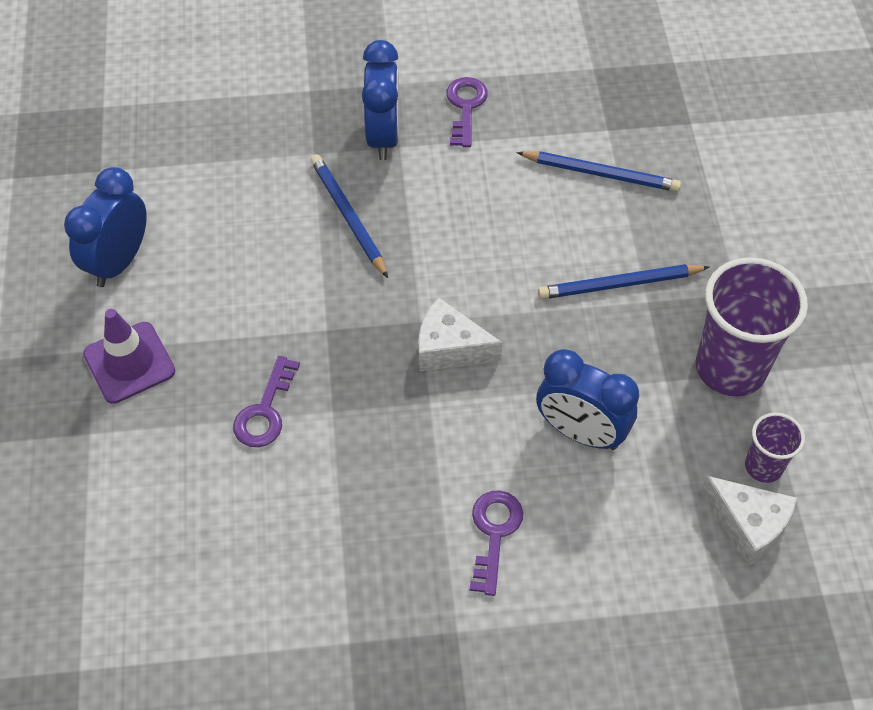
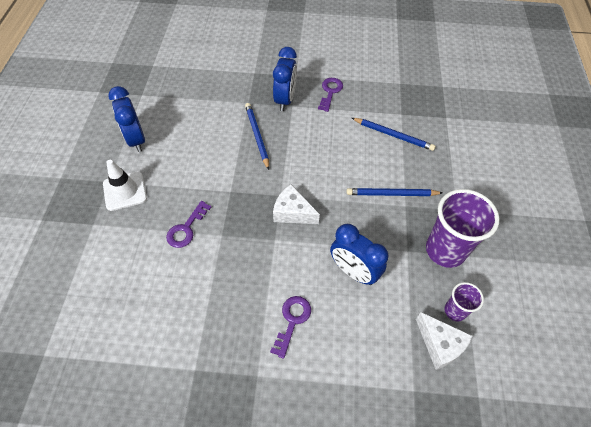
camera: 10 degrees right, 0 degrees up
(119, 262) = (136, 140): blue clock -> blue clock turned 60 degrees counterclockwise
(129, 363) = (125, 191): purple traffic cone -> white traffic cone

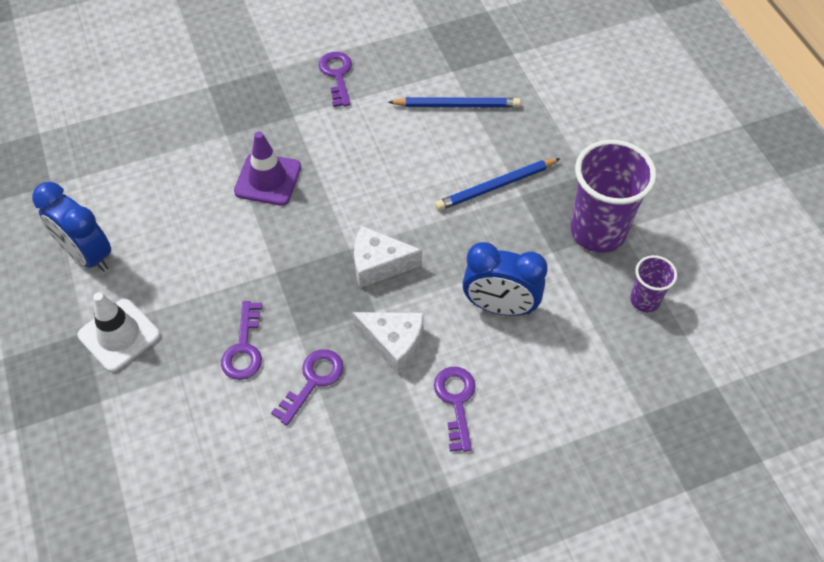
camera: 25 degrees left, 0 degrees up
(213, 266) = (313, 381): none -> purple key
(257, 136) = (268, 179): blue pencil -> purple traffic cone
(285, 100) = (278, 111): blue clock -> none
(440, 344) = (647, 347): white cheese -> white cheese (394, 343)

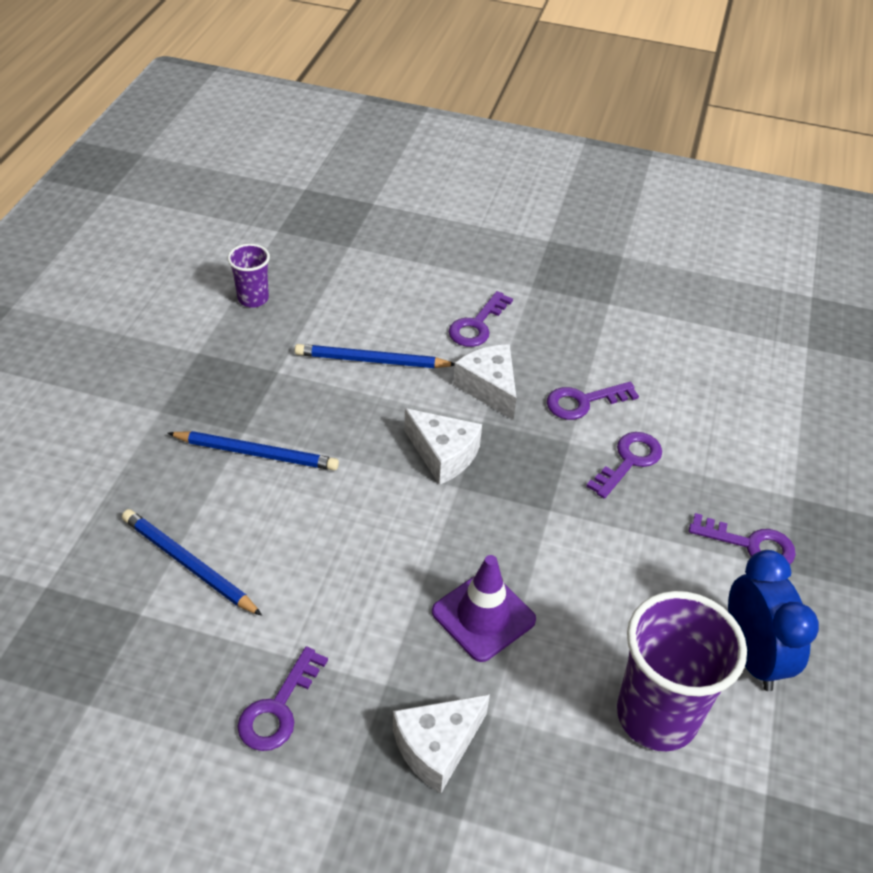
camera: 145 degrees left, 10 degrees down
(119, 335) = (750, 544): white traffic cone -> purple key
(242, 105) = (437, 747): none -> white cheese
(500, 306) = (372, 361): blue clock -> blue pencil
(598, 231) = (219, 362): purple cup -> purple cup (657, 715)

